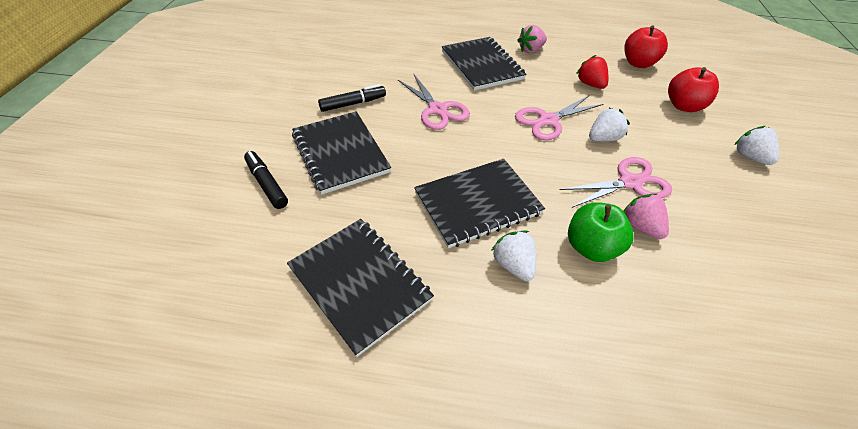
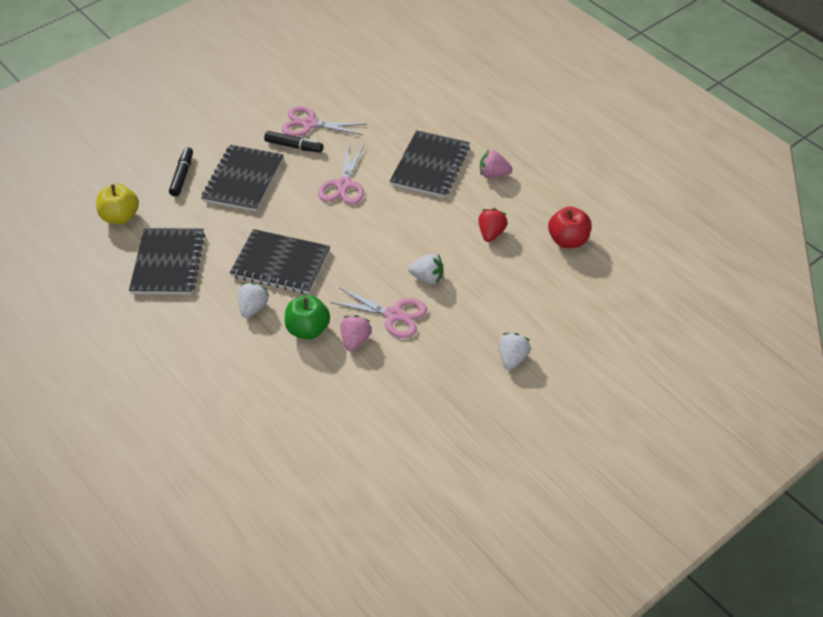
camera: 45 degrees right, 0 degrees up
(235, 270) = (120, 217): none -> yellow apple
(548, 121) = (409, 241): pink scissors -> pink scissors (309, 124)
(683, 106) = (536, 296): red apple -> none

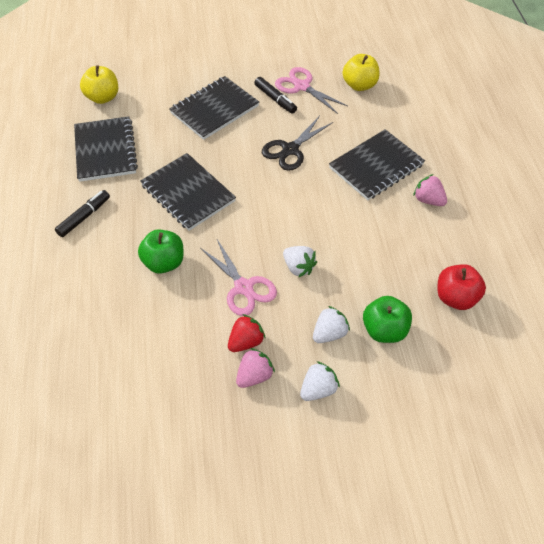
camera: 30 degrees right, 5 degrees up
(168, 263) = (105, 150): black notebook -> black notebook turned 45 degrees counterclockwise
(182, 176) = (172, 85): black marker -> black marker (84, 217)
(253, 308) = (137, 220): white strawberry -> white strawberry (329, 333)
(344, 185) = (290, 150): pink scissors -> black scissors
(355, 341) = (194, 294): pink strawberry -> pink strawberry (254, 375)
(362, 101) = (359, 85): none -> yellow apple
(491, 233) = (386, 254): red strawberry -> red strawberry (246, 341)
(531, 291) = (384, 330): none -> green apple

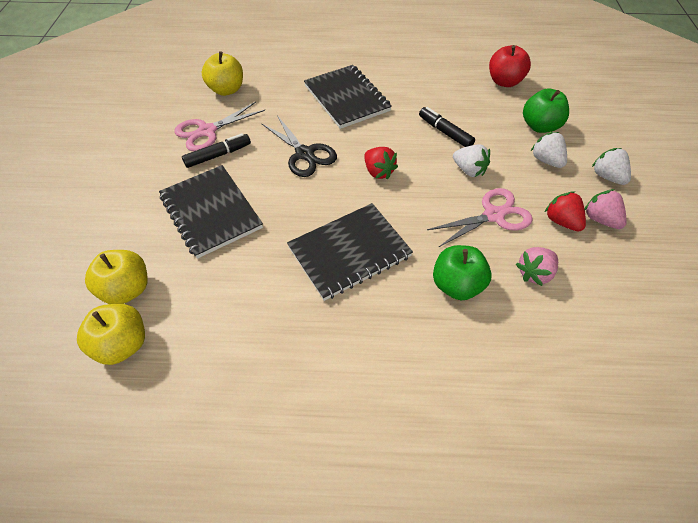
camera: 80 degrees left, 0 degrees up
(84, 217) = (369, 376): black marker -> black marker (445, 132)
(105, 150) = (243, 344): black notebook -> none
(142, 87) = (127, 289): none -> yellow apple
(280, 201) = (378, 172): none -> red strawberry
(298, 267) = (469, 170): white strawberry -> white strawberry turned 75 degrees clockwise
(428, 200) = (396, 75): pink strawberry -> pink strawberry (534, 273)

